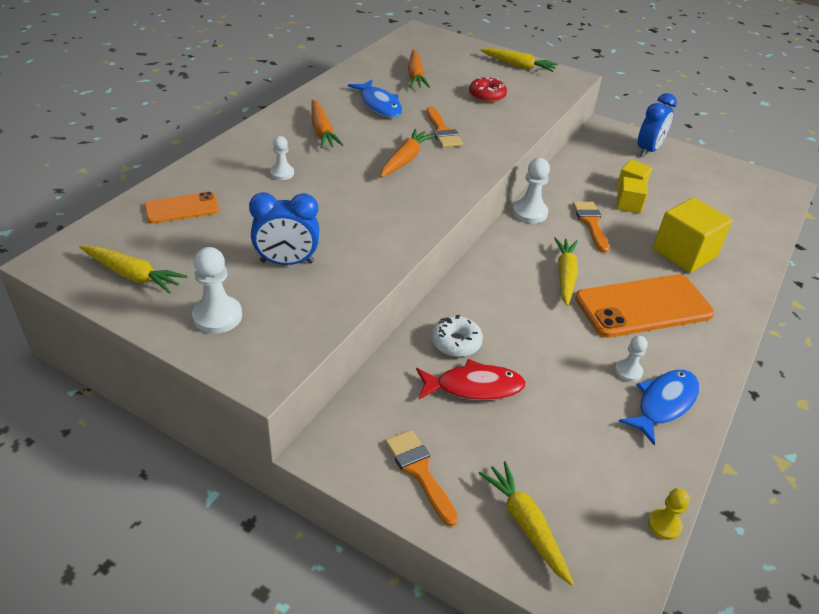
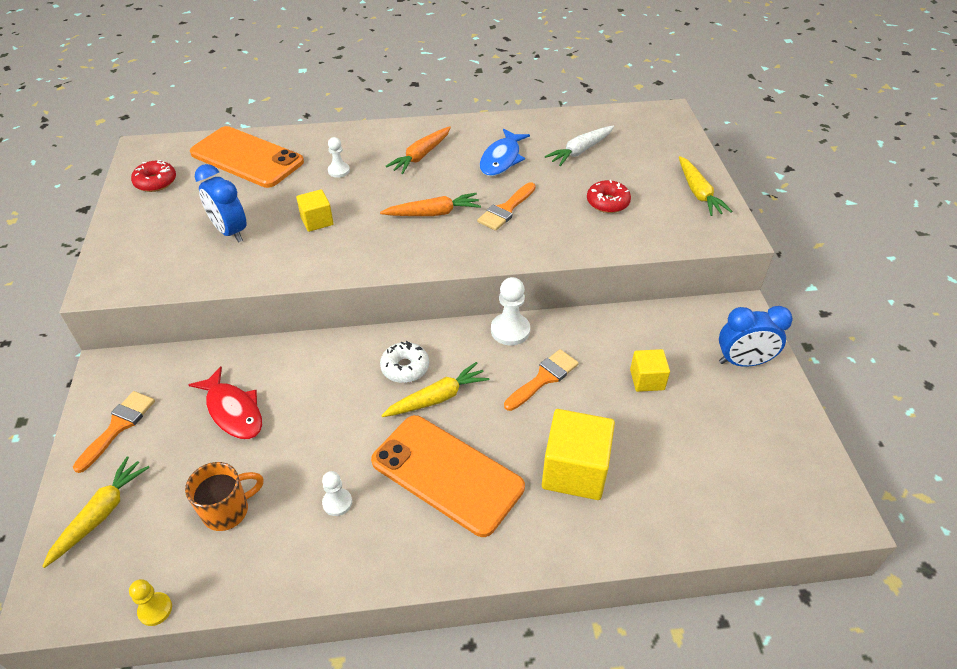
camera: 55 degrees right, 5 degrees up
(132, 275) = (156, 182): yellow carrot -> red donut
(182, 208) = (247, 158): orange phone -> orange phone, size x1.89
(217, 316) = (143, 236): white pawn -> none
(415, 76) = (580, 151): orange carrot -> white carrot
(456, 342) = (278, 374): white donut -> white donut (405, 367)
(588, 437) = (227, 510): none -> orange mug
(628, 205) = (612, 391): yellow cube -> yellow cube (317, 221)
(663, 404) = (312, 548): blue fish -> none

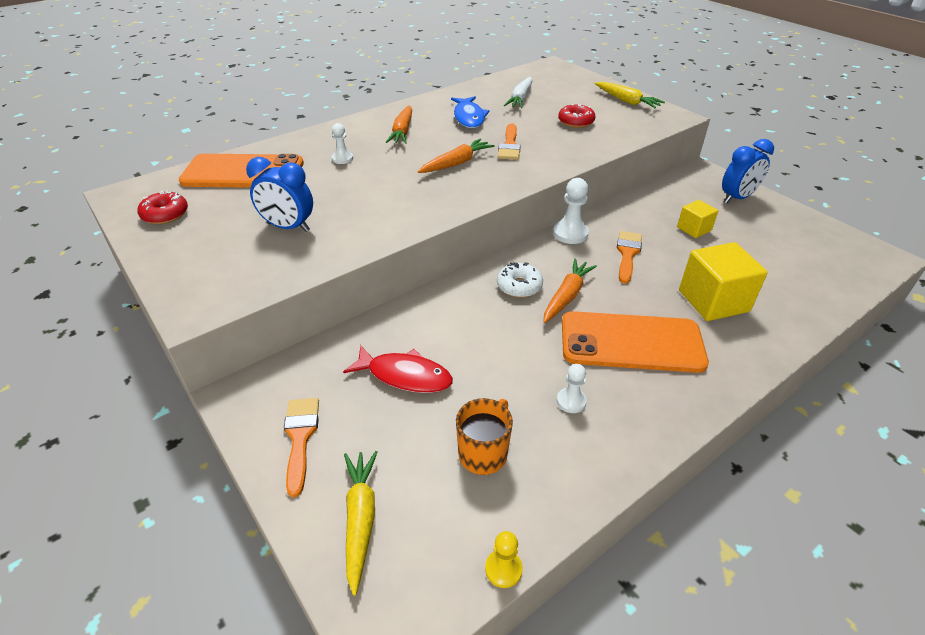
camera: 30 degrees left, 5 degrees down
(317, 221) = (363, 196): yellow cube -> none
(437, 398) = (567, 296): yellow carrot -> orange carrot

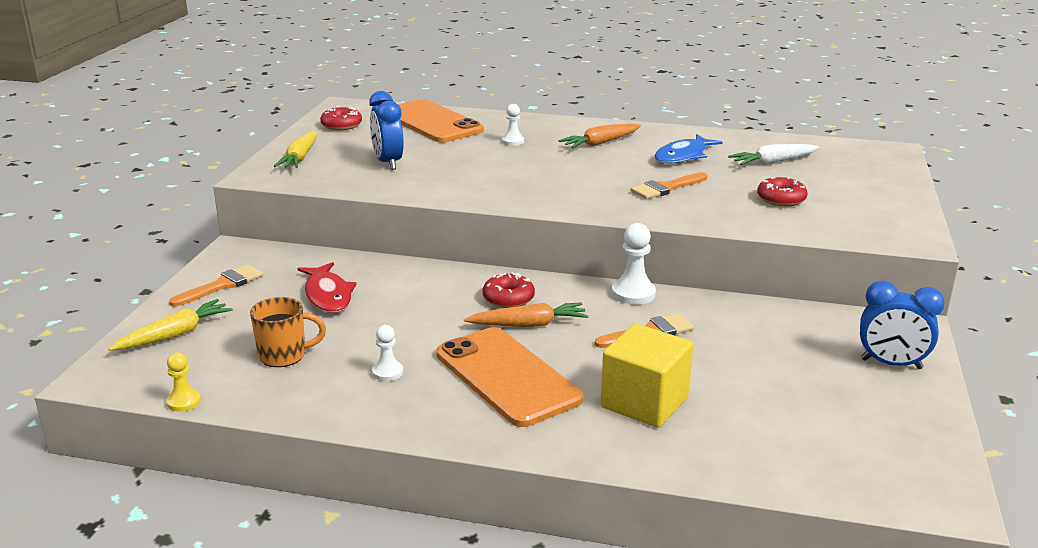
camera: 50 degrees right, 15 degrees down
(456, 163) = (588, 180): orange carrot -> none
(519, 286) = (508, 298): white donut -> red donut
(626, 101) = (892, 207): yellow carrot -> yellow carrot (300, 158)
(694, 229) = (766, 355): yellow cube -> none

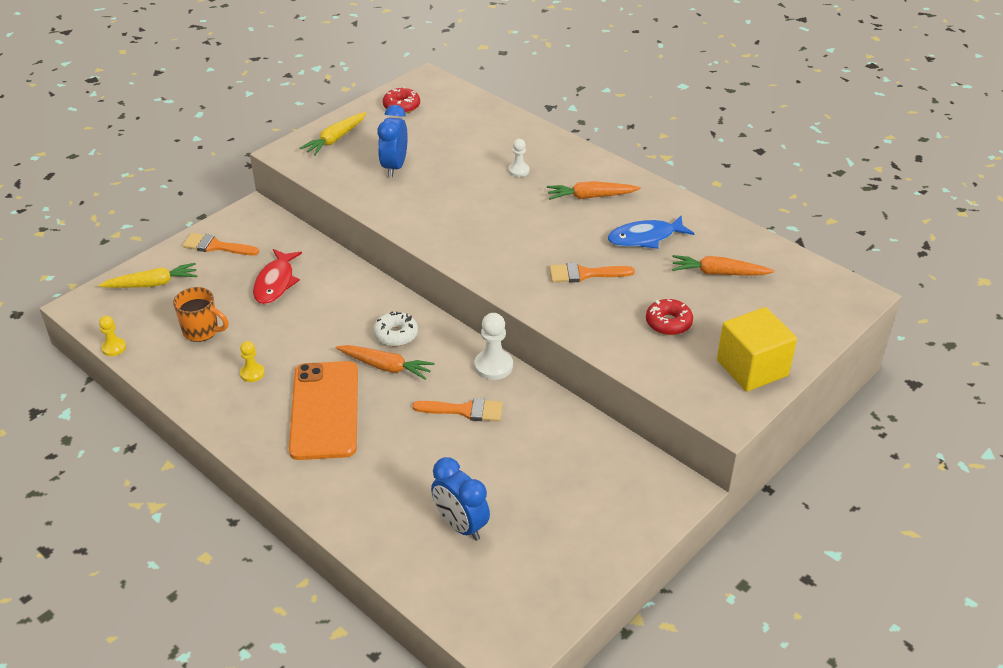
camera: 30 degrees right, 15 degrees up
(222, 285) = (216, 246): orange brush -> orange brush turned 150 degrees counterclockwise
(387, 372) = (252, 373): white pawn -> yellow pawn
(432, 122) = (476, 124): orange phone -> none
(508, 298) = (396, 335): red donut -> white donut
(644, 402) = (393, 474): yellow cube -> yellow cube (752, 368)
(773, 162) = (719, 273): white carrot -> orange carrot
(891, 364) = (617, 520): blue clock -> blue clock (460, 525)

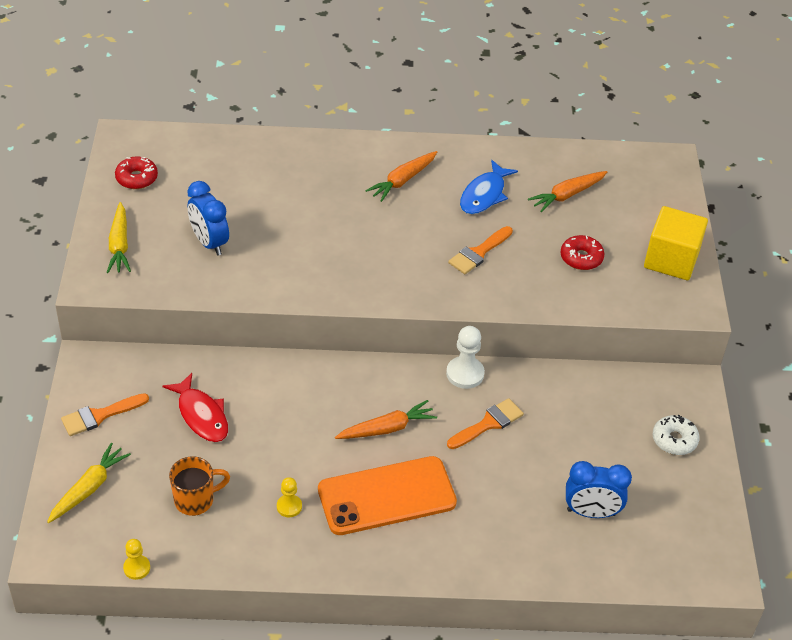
camera: 45 degrees left, 5 degrees up
(324, 410) = (386, 496): orange phone -> orange phone turned 60 degrees counterclockwise
(396, 335) = (360, 396): white donut -> white donut (674, 440)
(518, 171) = (318, 188): white pawn -> none

